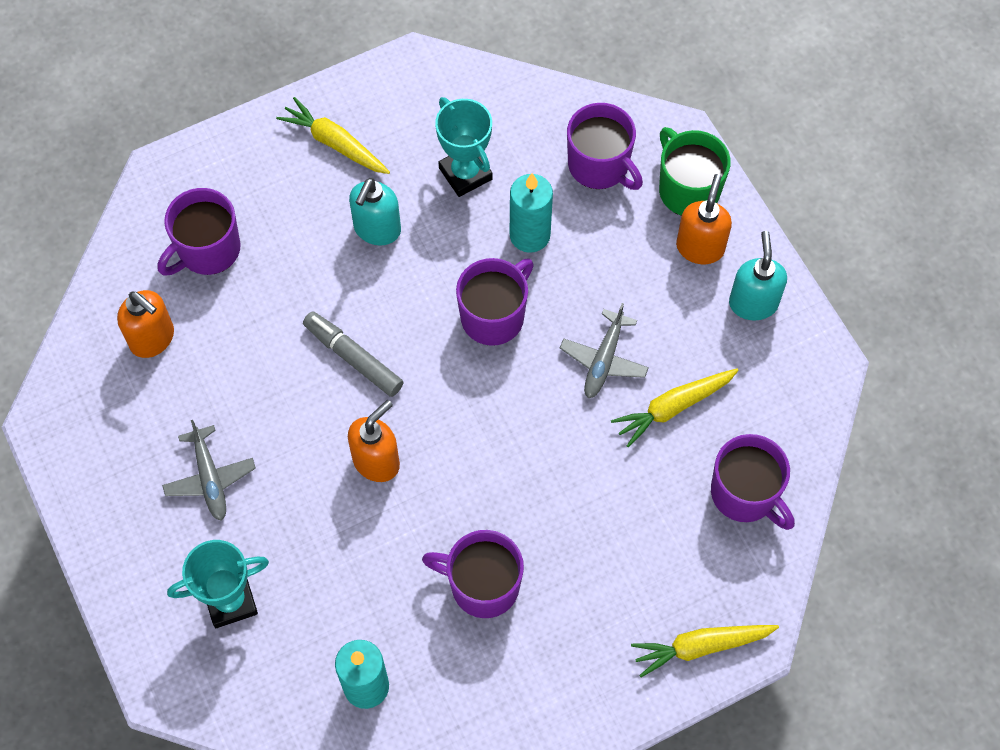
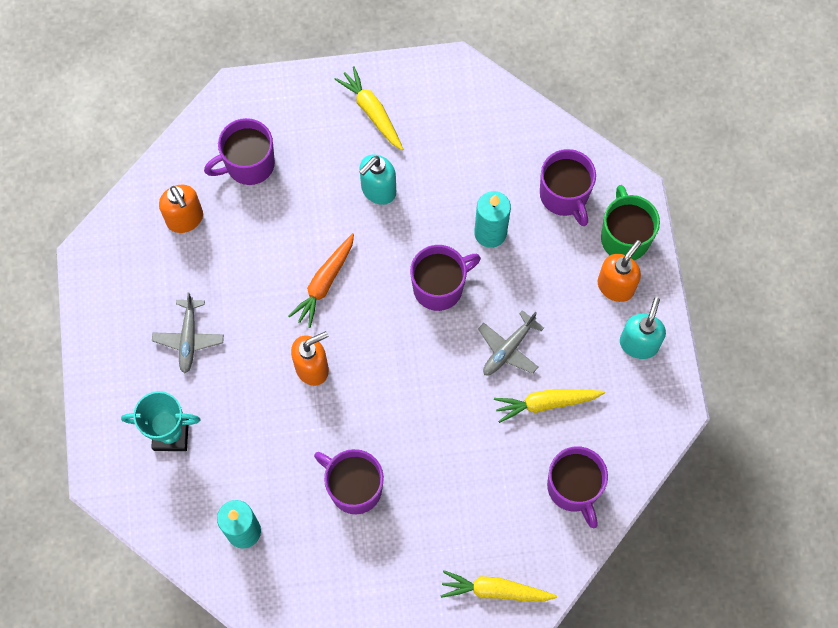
camera: 20 degrees right, 5 degrees up
(353, 358) = (324, 283): grey marker -> orange carrot
(465, 174) = (460, 168): turquoise trophy -> none

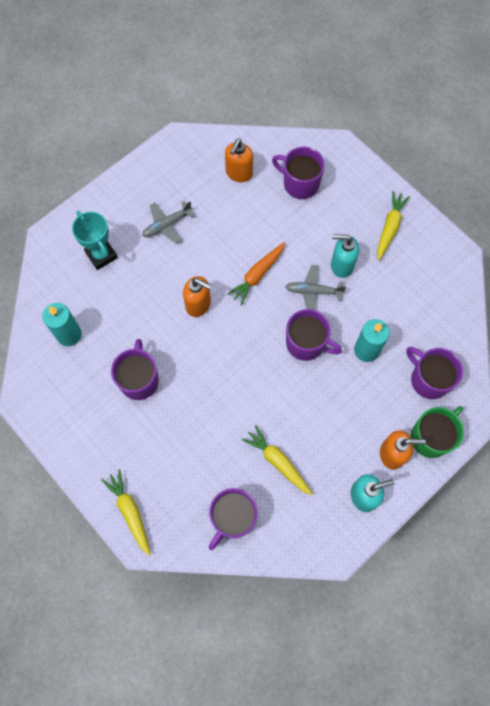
camera: 55 degrees right, 0 degrees up
(324, 283) = (257, 275): orange carrot -> orange carrot turned 45 degrees counterclockwise
(508, 348) = (297, 413): grey plane -> grey plane (313, 291)
(564, 196) = (428, 379): purple mug -> purple mug turned 105 degrees clockwise

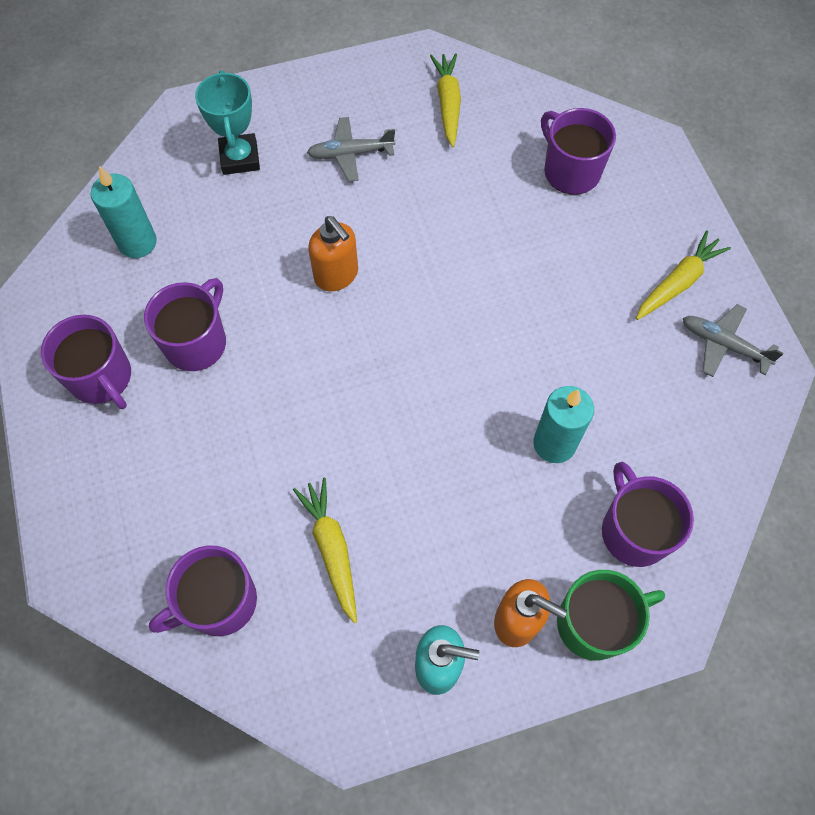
camera: 25 degrees right, 5 degrees down
(130, 512) = (78, 521): yellow carrot -> yellow carrot (448, 104)
(239, 173) = (488, 125): orange soap dispenser -> none
(257, 275) = (443, 270): orange carrot -> none
(306, 343) = (466, 395): purple mug -> purple mug (102, 378)
(313, 291) = (515, 325): grey plane -> grey plane (724, 345)
(341, 265) = (576, 306): turquoise soap dispenser -> none

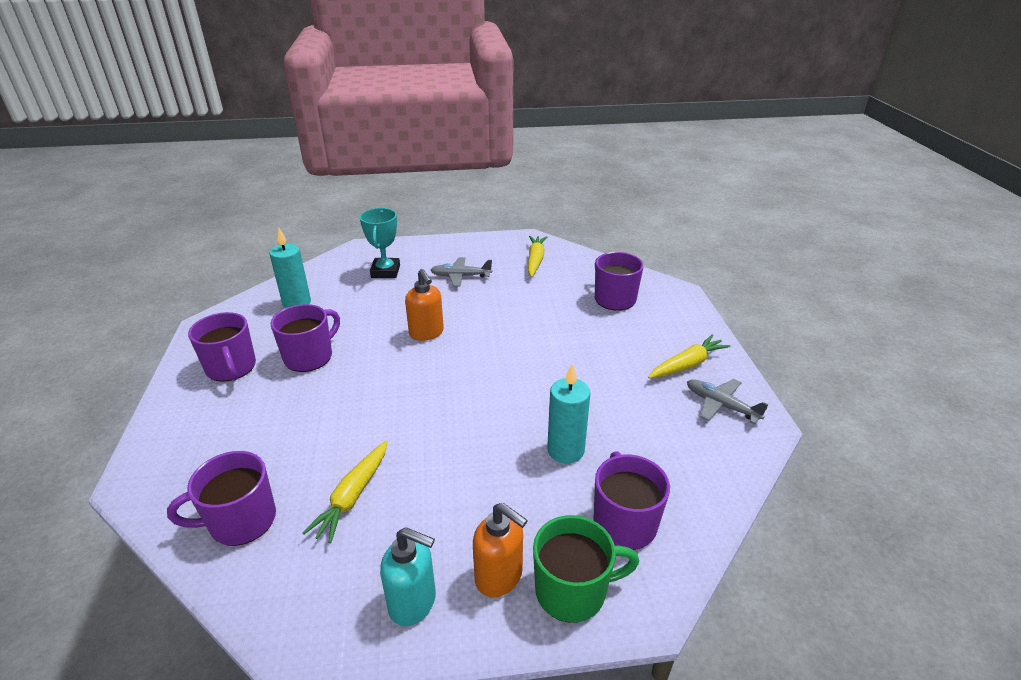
camera: 10 degrees right, 30 degrees down
(331, 549) = (353, 496): yellow carrot -> yellow carrot turned 150 degrees counterclockwise

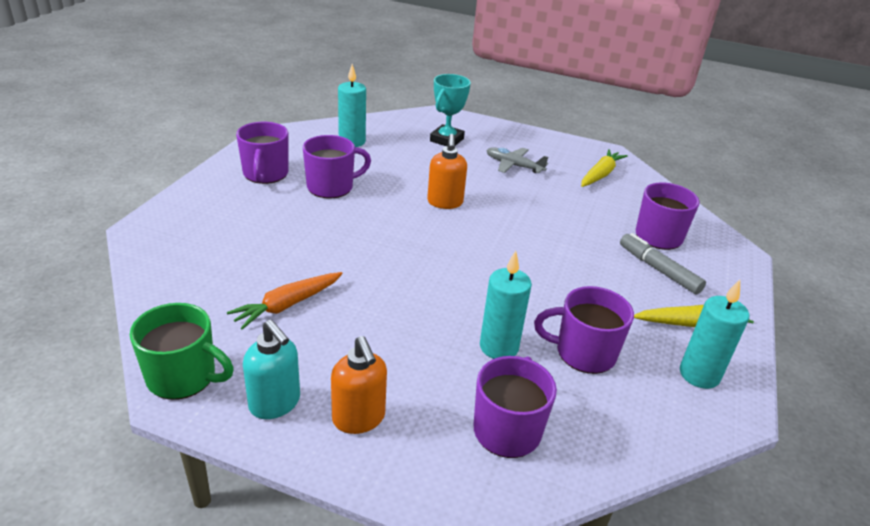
camera: 25 degrees right, 0 degrees up
(240, 521) = (193, 287): purple mug -> purple mug (583, 353)
(353, 496) = (287, 305): yellow carrot -> orange carrot
(573, 590) = (414, 460): green mug -> green mug (183, 377)
(634, 328) = (658, 269): none -> grey marker
(721, 405) = (699, 374): grey plane -> turquoise candle

